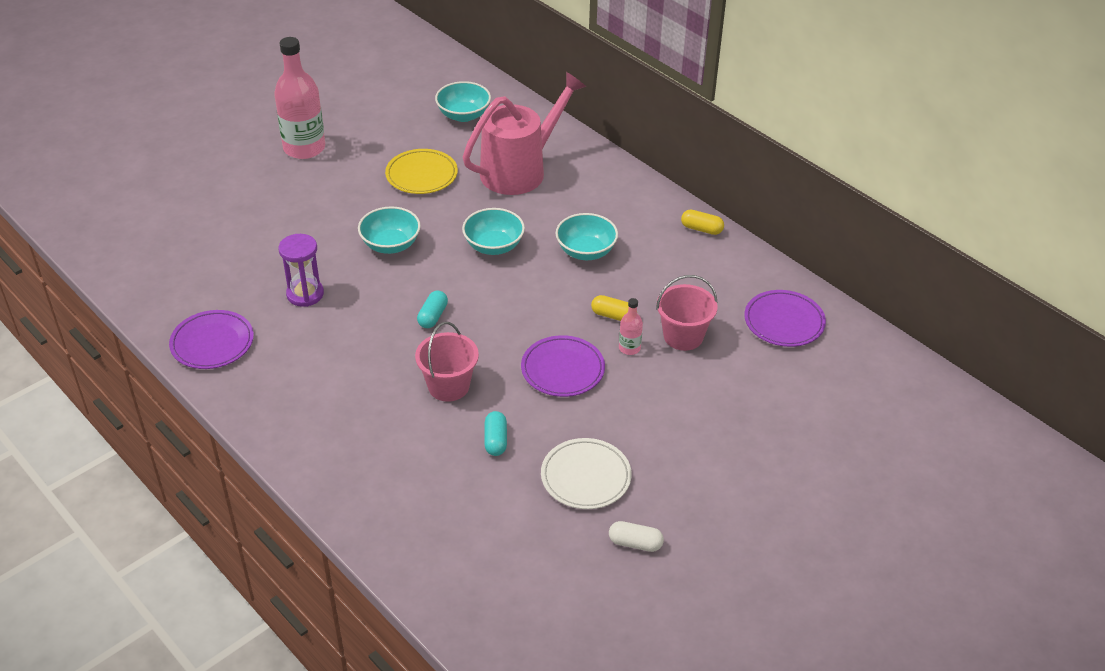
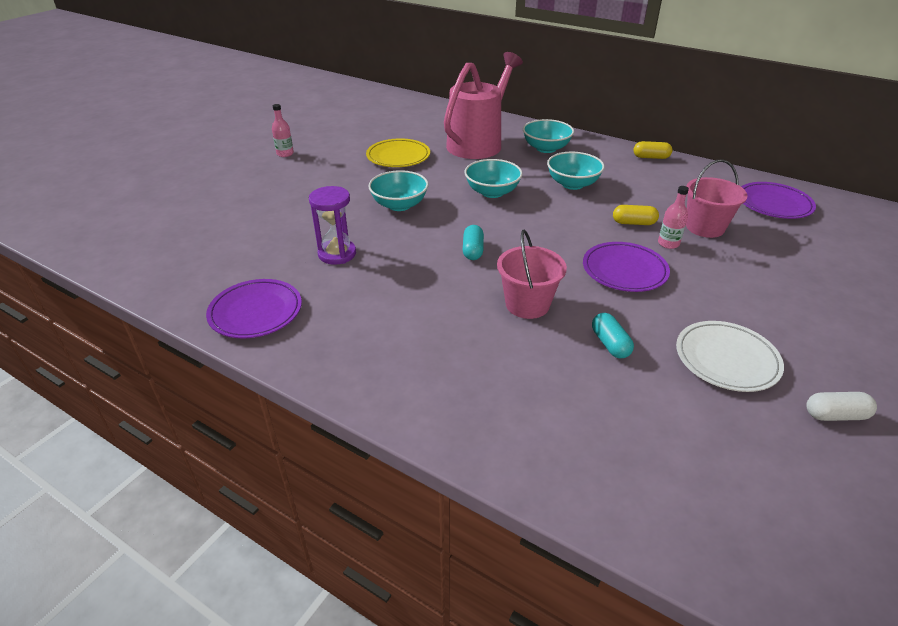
camera: 15 degrees left, 5 degrees down
(304, 148) = (285, 154): pink bottle -> pink bottle, size x0.45
(463, 115) = (410, 118): turquoise bowl -> turquoise bowl (546, 148)

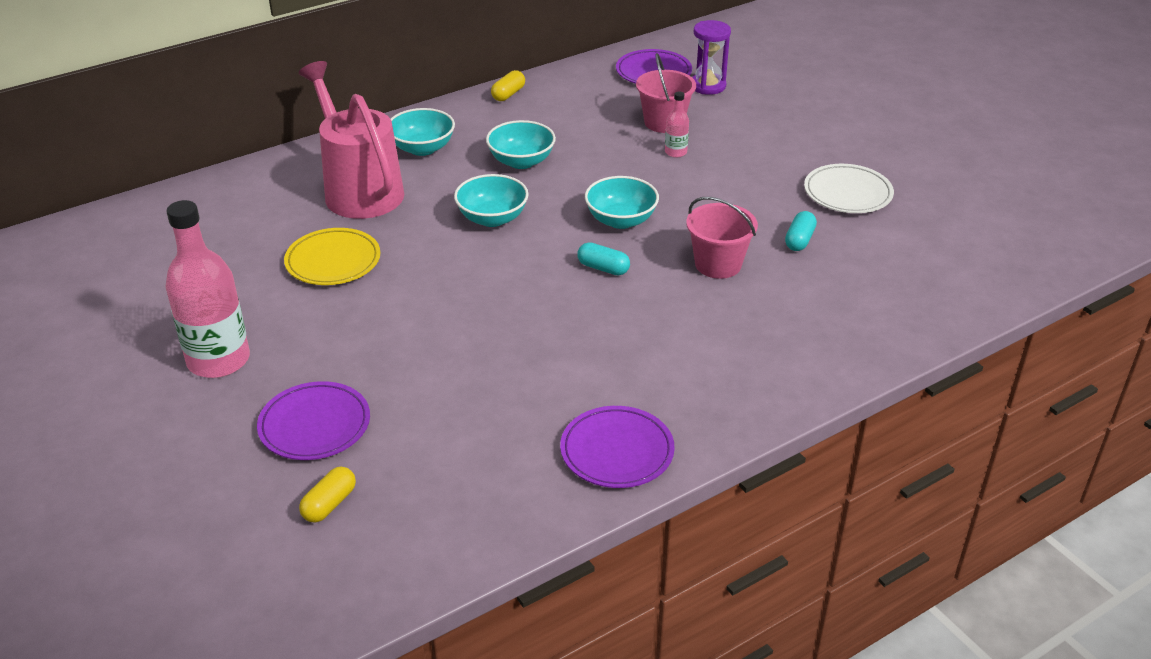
camera: 65 degrees left, 0 degrees up
(285, 154) = (218, 360): pink bottle -> pink bottle, size x2.23
(337, 254) = (539, 366): purple hourglass -> purple hourglass (707, 86)
(399, 205) = (464, 292): turquoise bowl -> turquoise bowl (621, 220)
(610, 344) = (799, 240): turquoise capsule -> turquoise capsule turned 75 degrees counterclockwise
(624, 270) = (701, 192): purple plate -> purple plate (315, 425)
(633, 223) = (627, 156): yellow capsule -> yellow capsule (329, 504)
(835, 415) = (926, 176): white capsule -> none

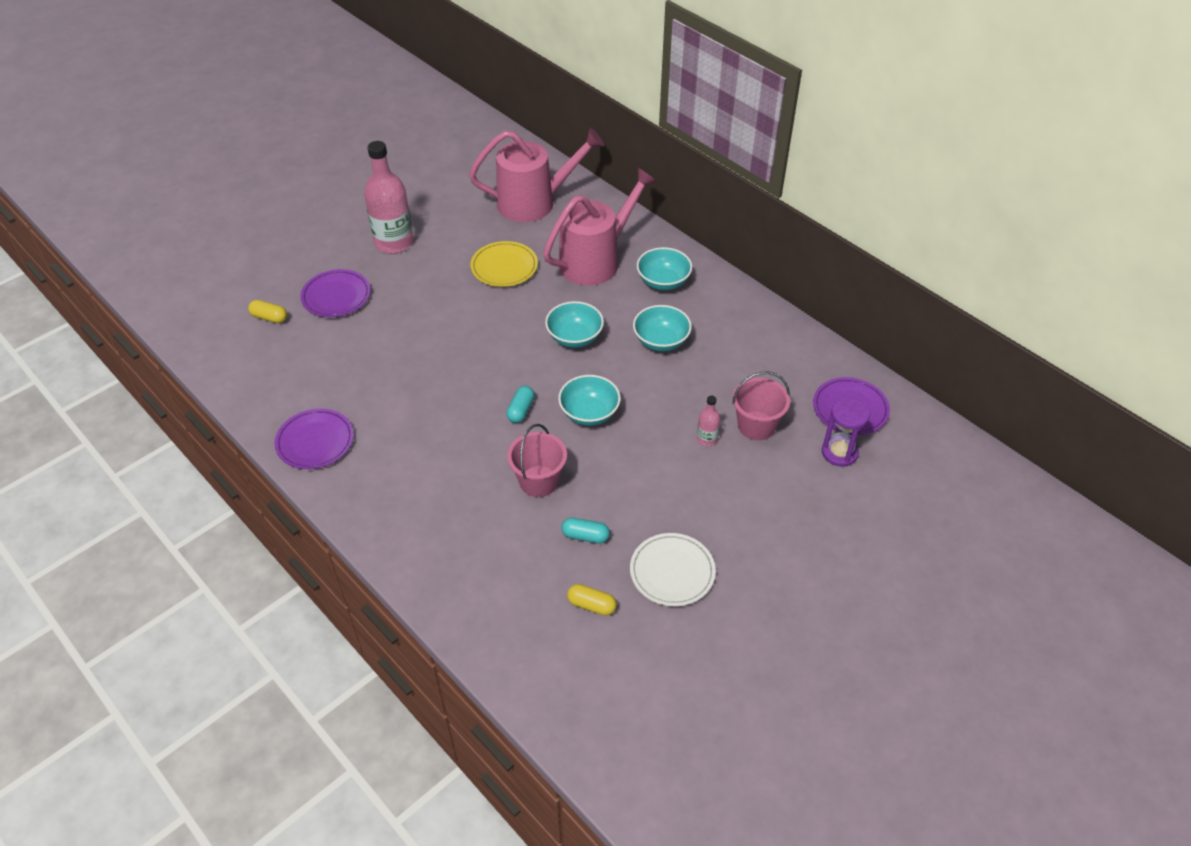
camera: 80 degrees right, 10 degrees up
(211, 225) = (535, 202): none -> pink watering can
(508, 94) = (768, 316): yellow capsule -> yellow capsule (591, 605)

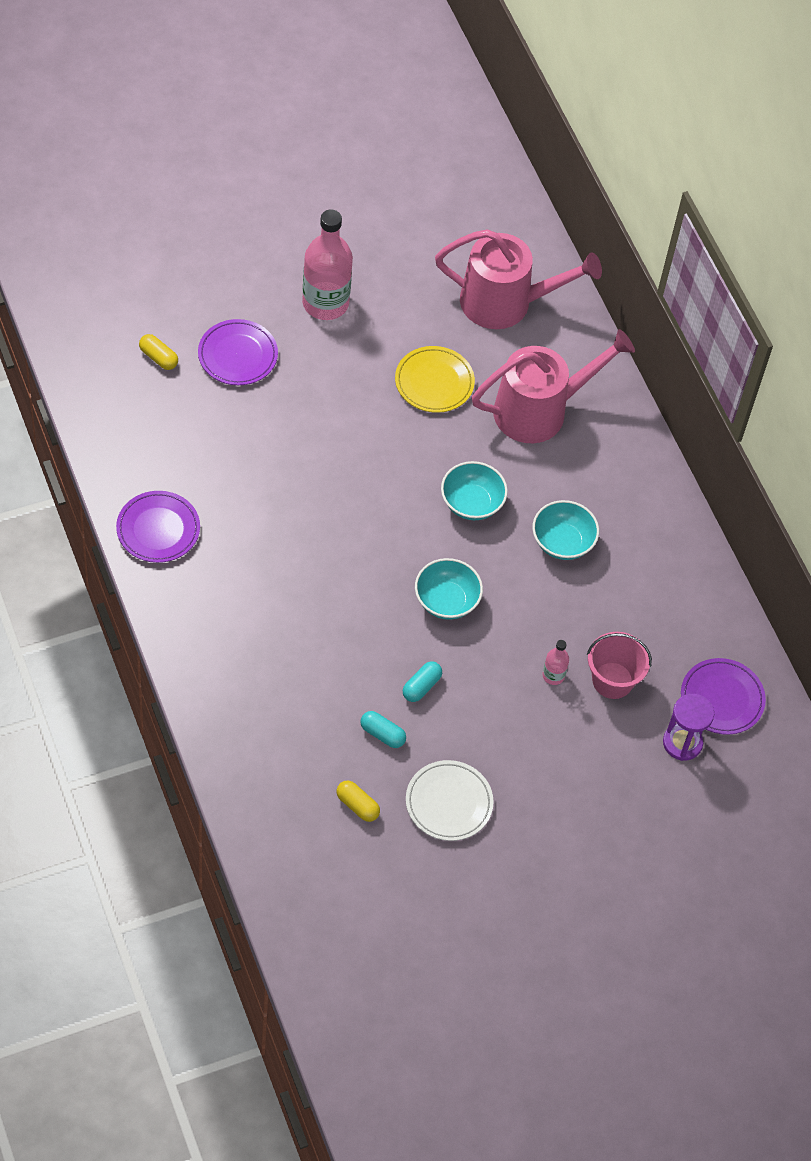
camera: 15 degrees right, 10 degrees up
(521, 410) = (377, 570): turquoise capsule -> turquoise capsule (421, 686)
(538, 481) = (362, 658): pink bucket -> none
(663, 282) = (602, 466): turquoise bowl -> none

